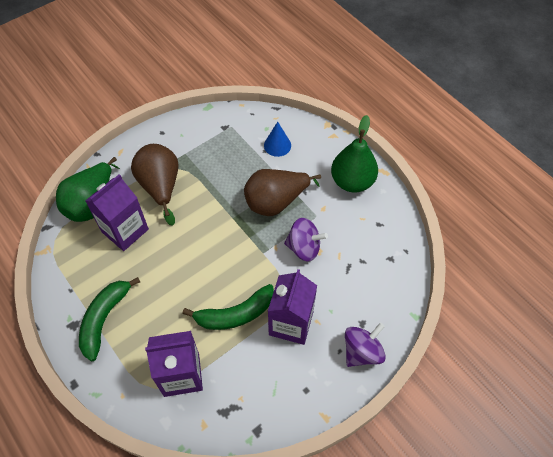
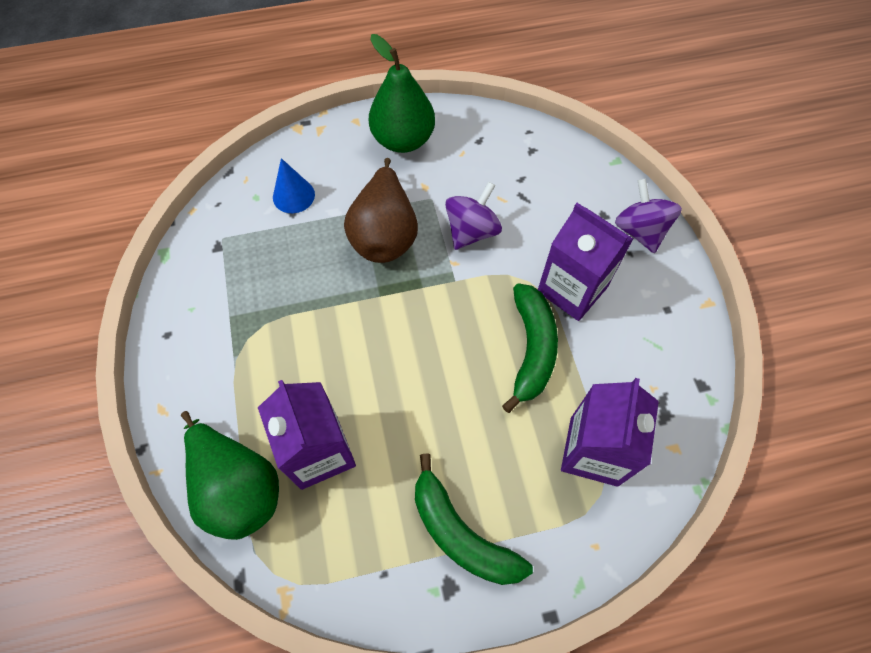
camera: 65 degrees left, 5 degrees up
(160, 187) = (269, 372): brown pear -> none

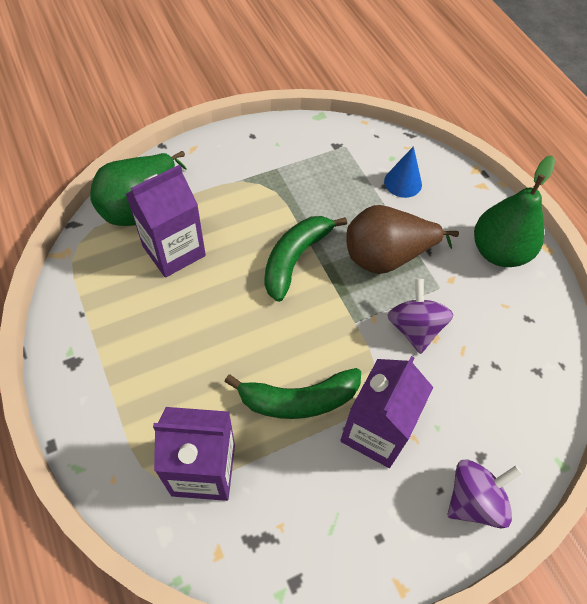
camera: 75 degrees right, 5 degrees down
(461, 533) = (117, 364): green banana -> green banana (295, 259)
(471, 231) = (414, 328): purple spinning top -> purple spinning top turned 120 degrees counterclockwise

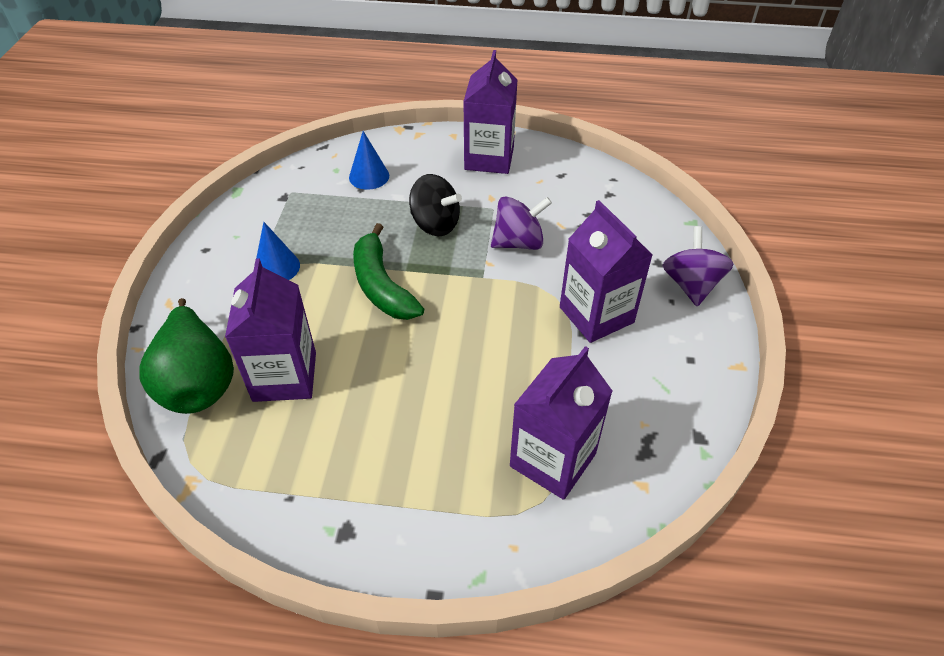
camera: 55 degrees left, 10 degrees down
(265, 185) = (277, 267): none -> blue cone
(298, 399) = (530, 353): green banana -> none
(387, 257) = (435, 224): brown pear -> black spinning top
(414, 328) = (518, 242): purple spinning top -> purple spinning top turned 135 degrees clockwise
(498, 252) = (489, 158): green pear -> purple carton

